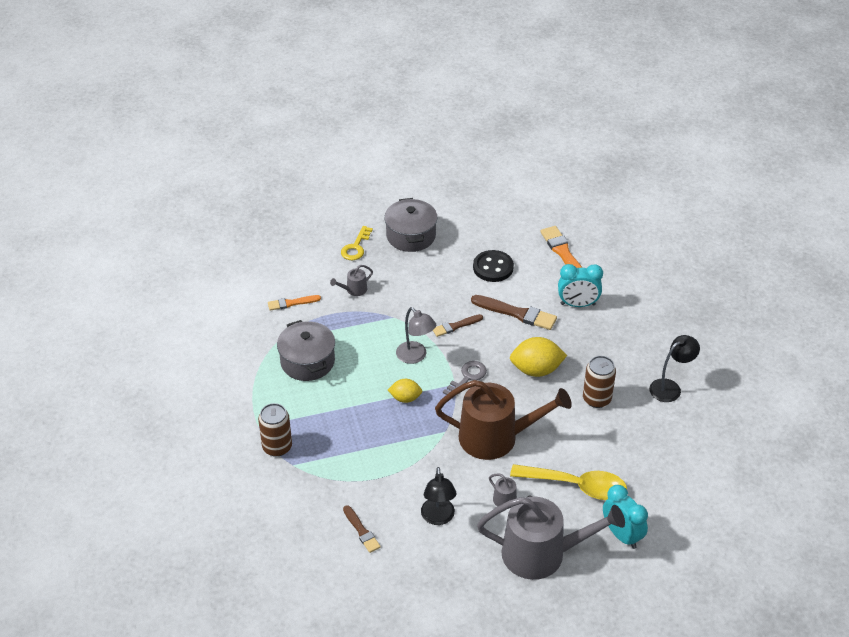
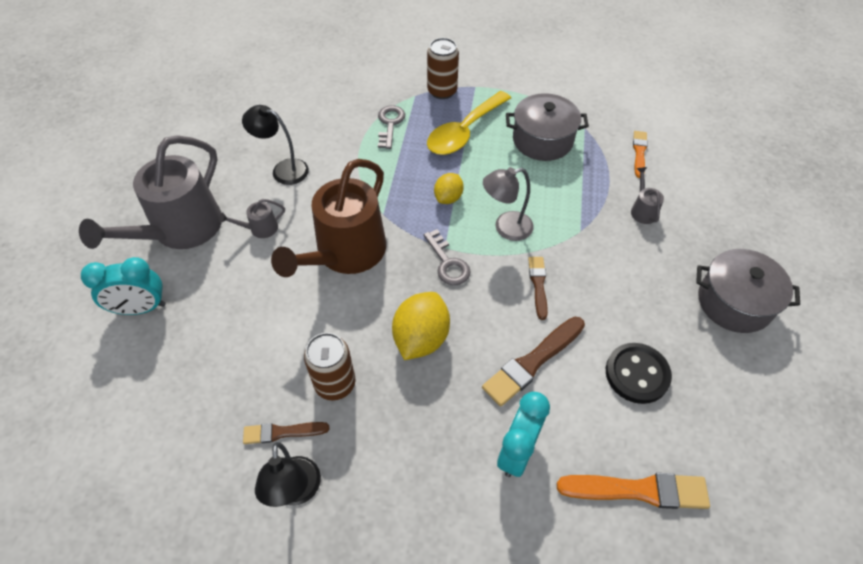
camera: 115 degrees right, 10 degrees up
(341, 467) = (390, 124): none -> grey key
(356, 247) = (724, 237): yellow key -> none
(361, 531) = (310, 116): brown brush -> brown brush (282, 432)
(576, 486) = (231, 297): yellow spoon -> yellow spoon (464, 132)

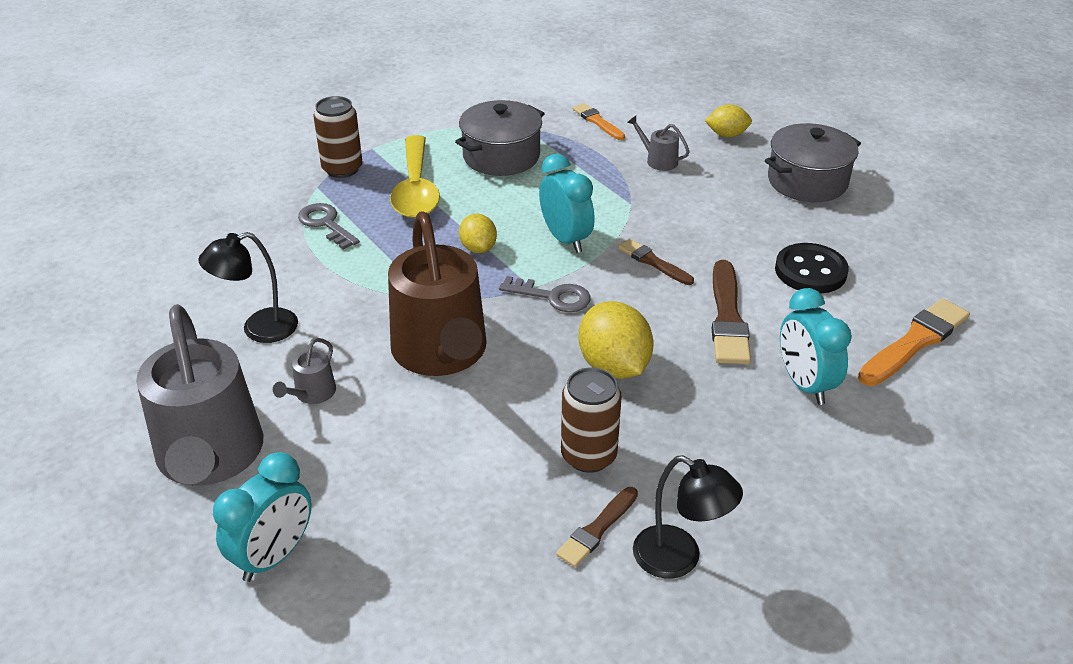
camera: 45 degrees left, 15 degrees down
(505, 228) = (565, 239): grey lamp -> turquoise clock
(722, 222) = (727, 135): none -> yellow lemon

